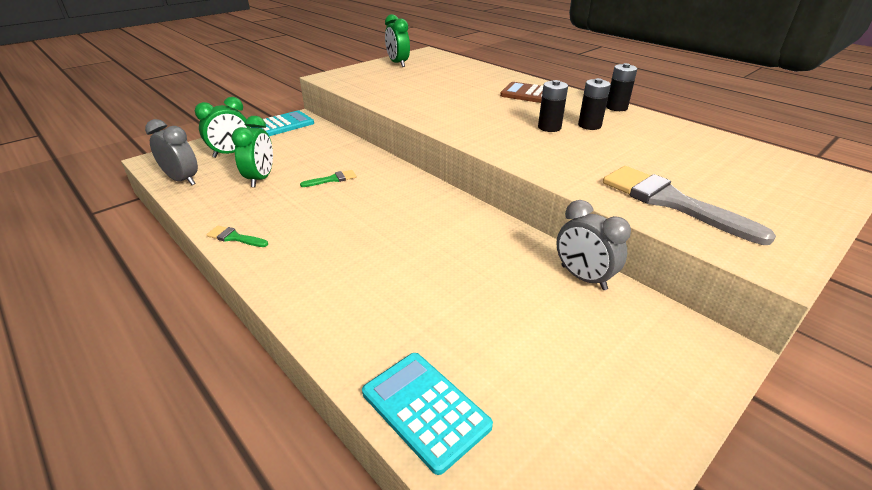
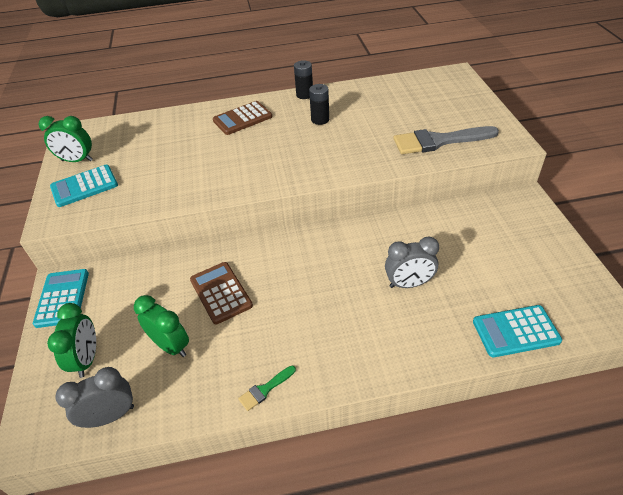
camera: 55 degrees left, 10 degrees up
(332, 179) = (221, 293): green brush -> brown calculator
(373, 74) = (84, 186): none -> turquoise calculator
(549, 127) = (306, 138): black battery -> none
(583, 277) = (445, 214): grey clock -> grey clock (409, 284)

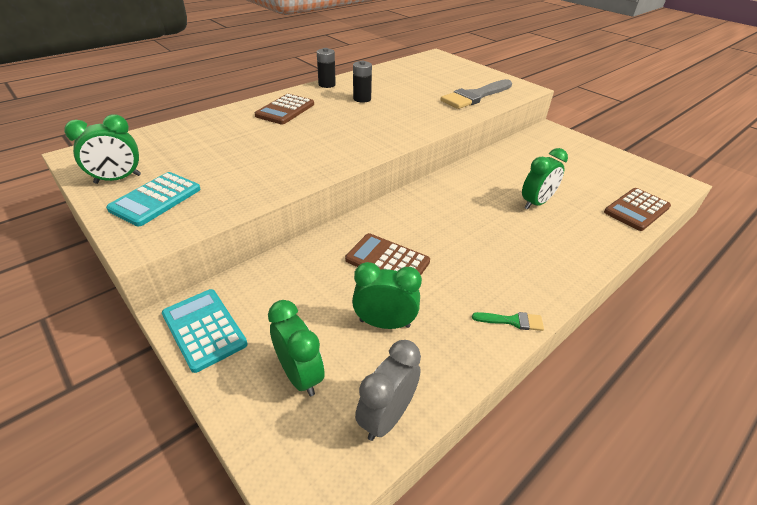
camera: 35 degrees left, 5 degrees down
(265, 389) = (512, 321): green brush -> green brush turned 105 degrees counterclockwise
(409, 284) = (536, 203): grey clock -> green clock
(515, 331) = (636, 210): turquoise calculator -> brown calculator

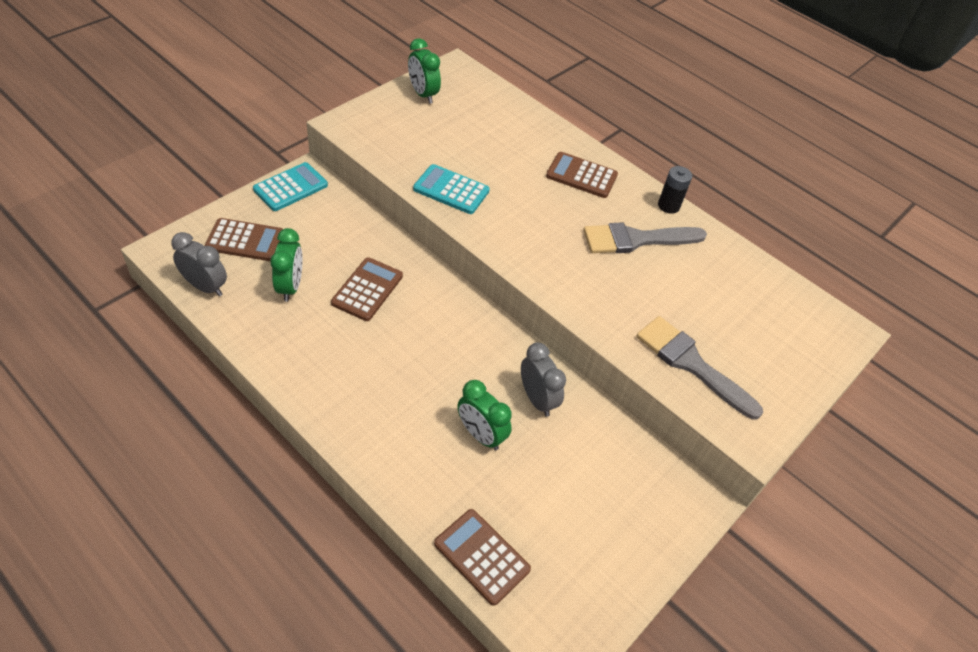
camera: 80 degrees right, 10 degrees up
(156, 199) = (395, 120): turquoise calculator -> turquoise calculator (451, 190)
(300, 375) = (245, 240): green clock -> brown calculator
(362, 99) = (636, 239): black battery -> grey brush
(494, 176) = (537, 399): none -> grey clock
(512, 321) = (288, 375): green brush -> none

